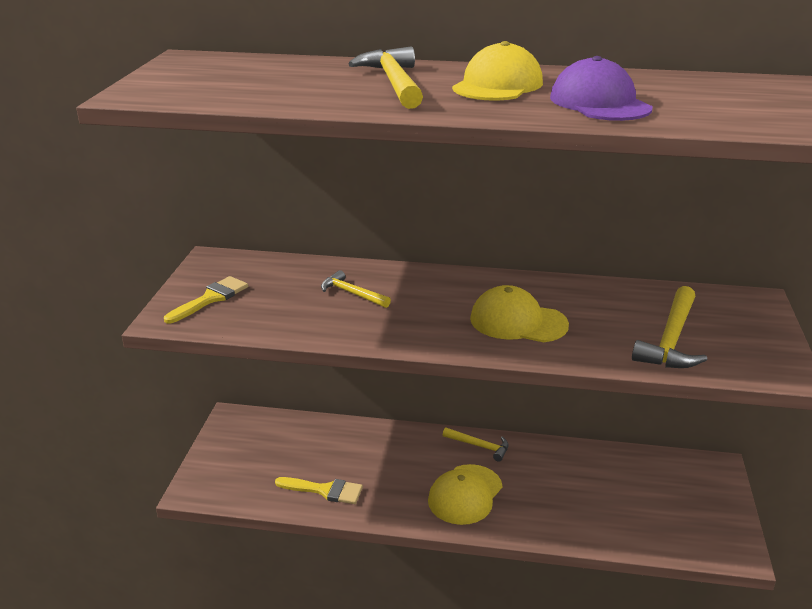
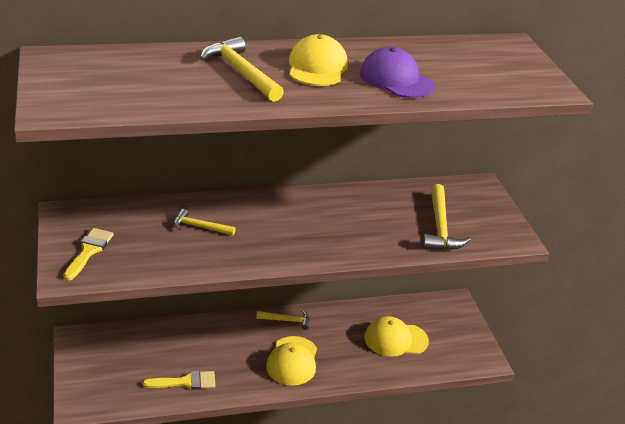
camera: 25 degrees left, 5 degrees up
(518, 322) = (334, 231): yellow cap -> yellow cap (395, 339)

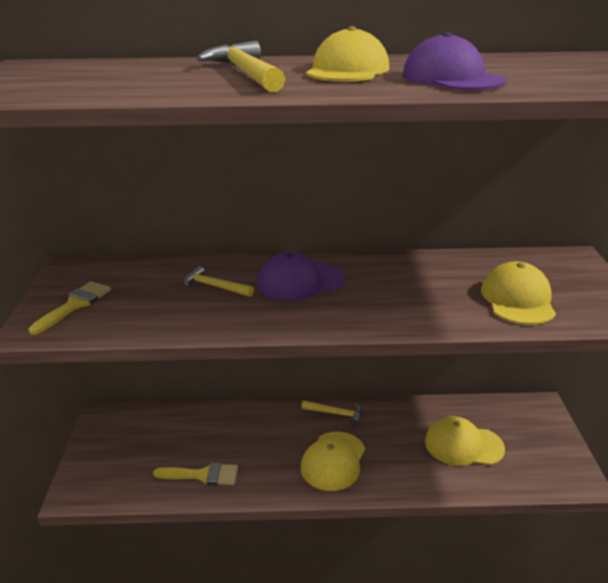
camera: 15 degrees right, 5 degrees down
(269, 219) = (300, 282): none -> purple cap
(440, 227) = (517, 299): yellow hammer -> yellow cap

